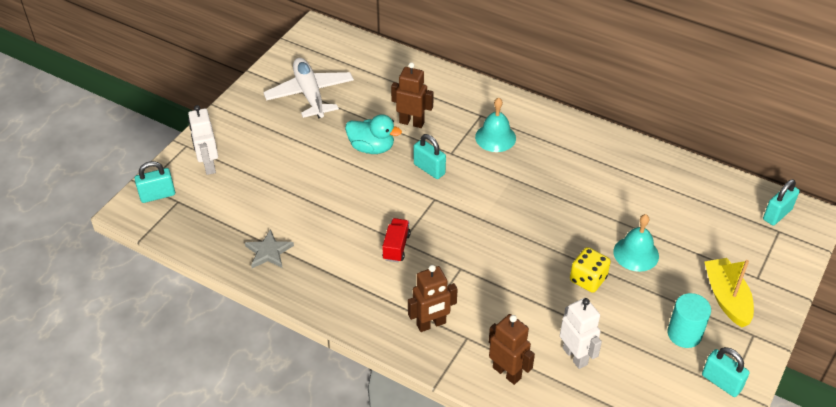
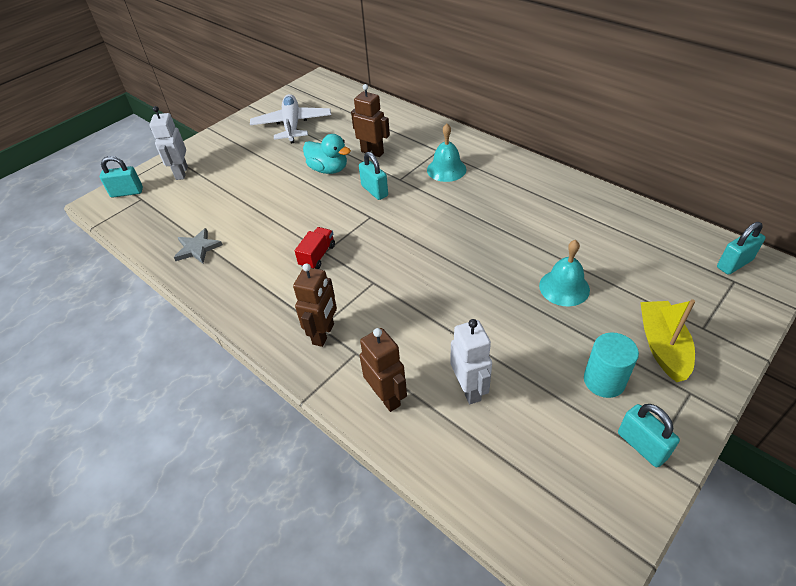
camera: 15 degrees right, 0 degrees up
(431, 324) = (323, 334): brown robot -> brown robot turned 60 degrees counterclockwise
(588, 279) = (504, 308): yellow dice -> none

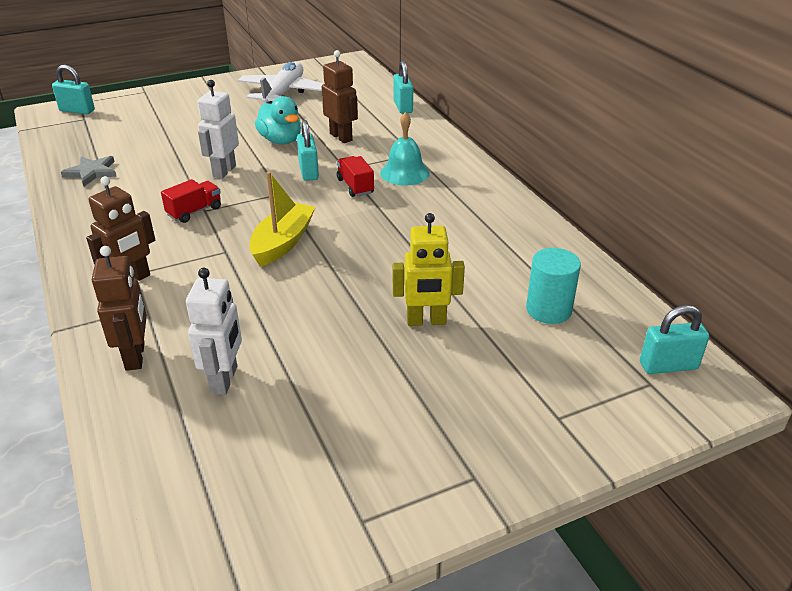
camera: 20 degrees right, 10 degrees down
(181, 173) = (140, 107): white robot -> white robot (224, 171)
(420, 193) = (355, 186): none -> red truck
(564, 287) = (426, 321): turquoise bell -> yellow robot
(604, 381) = (381, 427): turquoise cylinder -> turquoise cylinder (548, 310)
(641, 445) = (360, 507): turquoise padlock -> turquoise padlock (403, 107)
(662, 346) = (486, 418): yellow boat -> yellow boat (283, 242)

